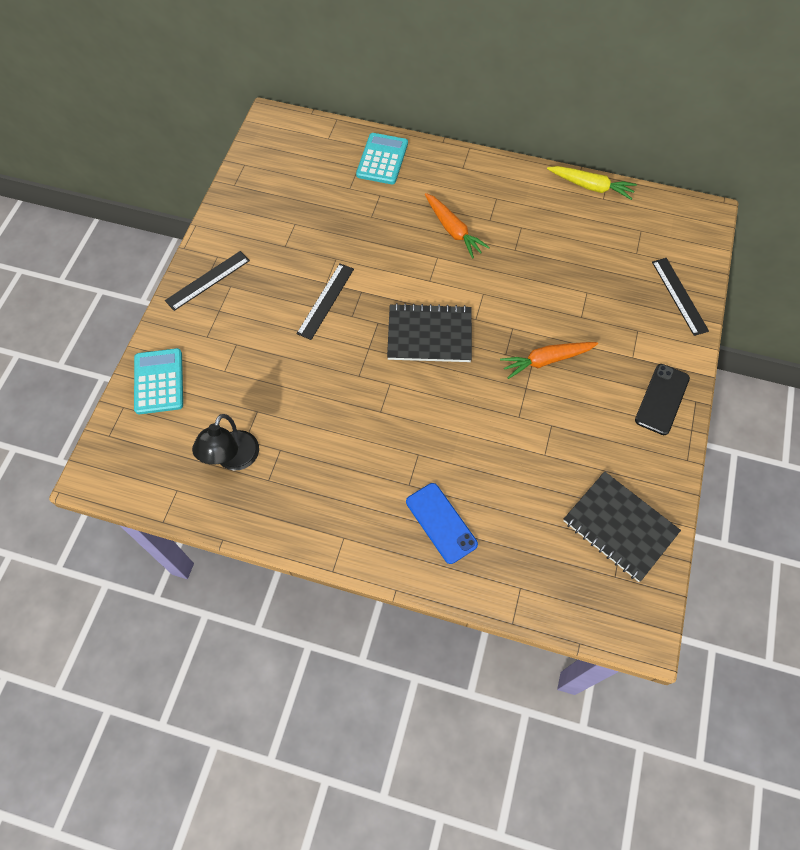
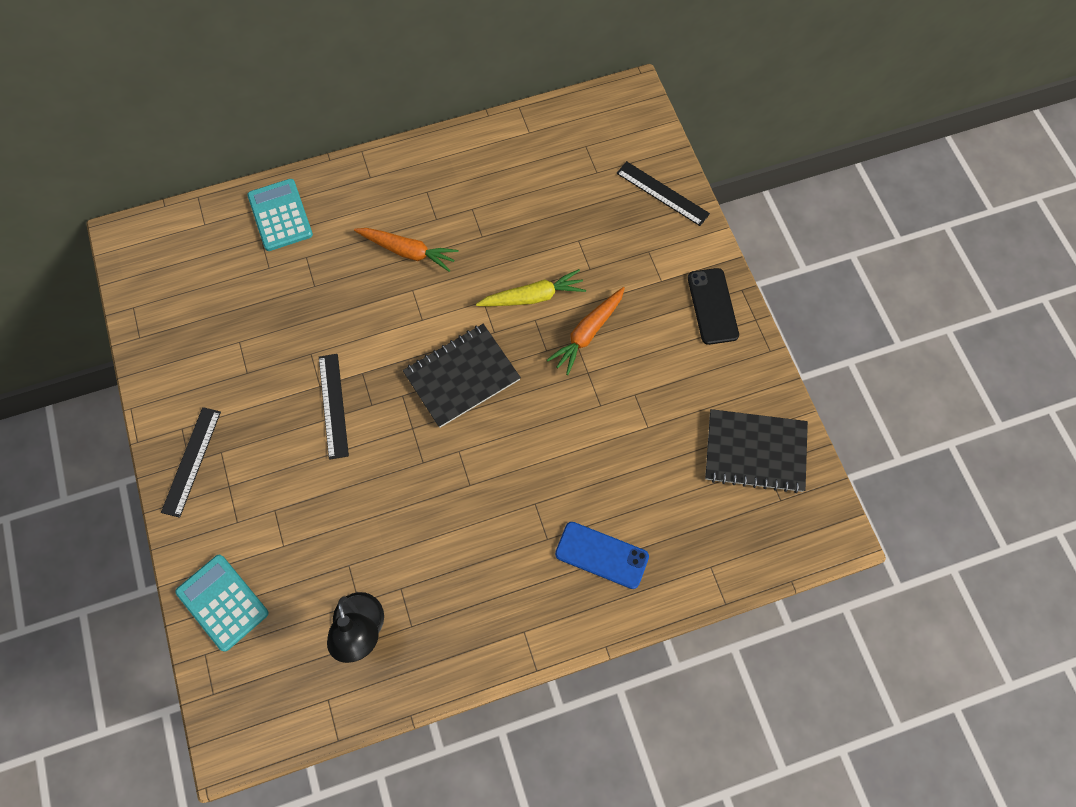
camera: 35 degrees left, 5 degrees up
(591, 186) = (509, 126): yellow carrot -> yellow carrot (533, 296)

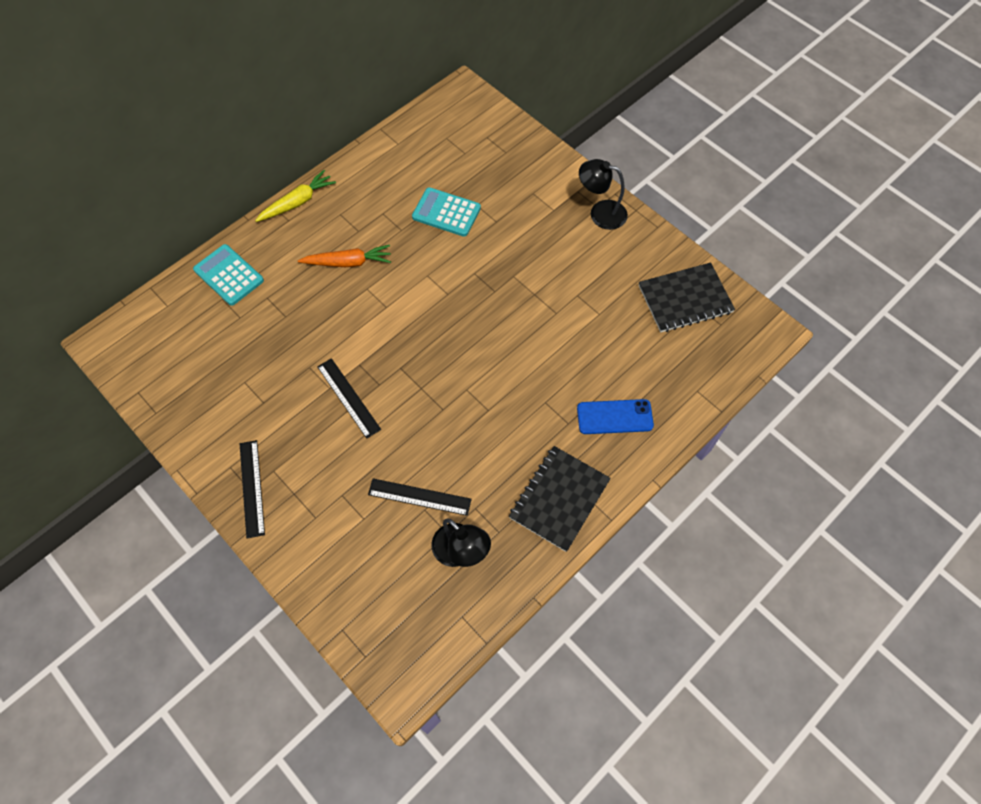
camera: 25 degrees left, 5 degrees down
(222, 602) = (336, 583): turquoise calculator -> turquoise calculator (446, 213)
(462, 376) = (440, 335): black notebook -> black notebook (559, 499)
(533, 296) = (464, 257): yellow carrot -> yellow carrot (297, 202)
(587, 333) = (519, 267): orange carrot -> none
(662, 193) = (521, 150): black ruler -> black ruler (419, 497)
(712, 306) = (600, 213): black phone -> black lamp

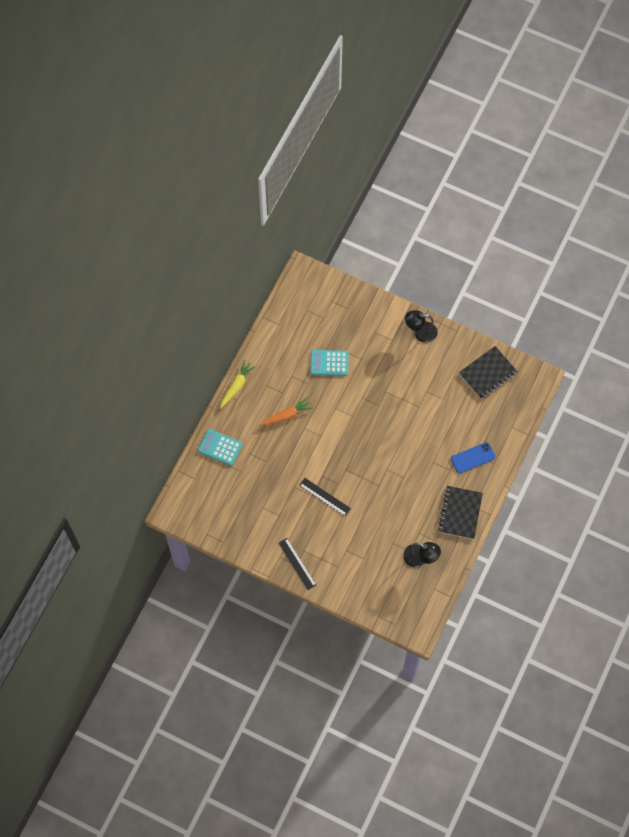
camera: 20 degrees left, 5 degrees up
(419, 497) = (387, 537): black ruler -> none

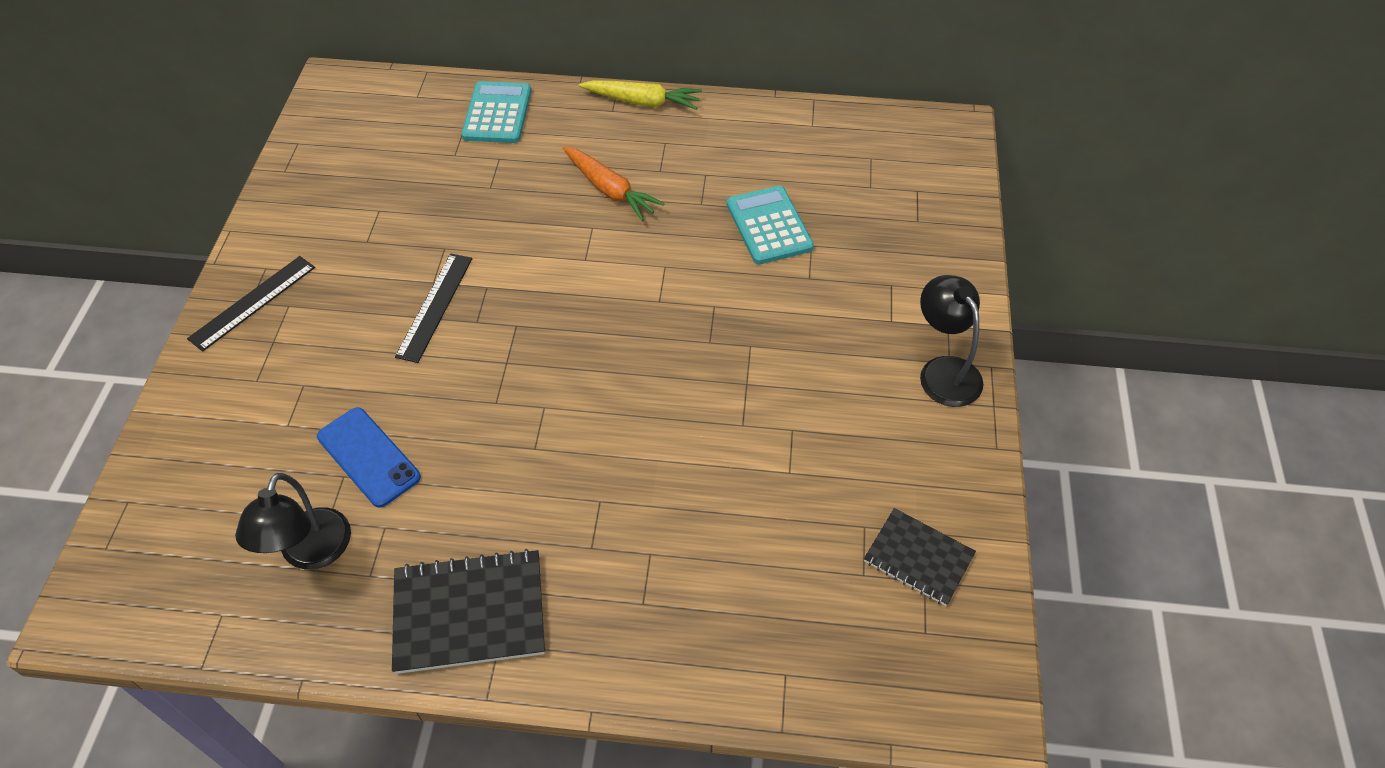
camera: 70 degrees right, 15 degrees down
(473, 458) = (648, 596): blue phone -> blue phone (368, 457)
(487, 373) = (918, 558): black notebook -> black notebook, size x0.64

